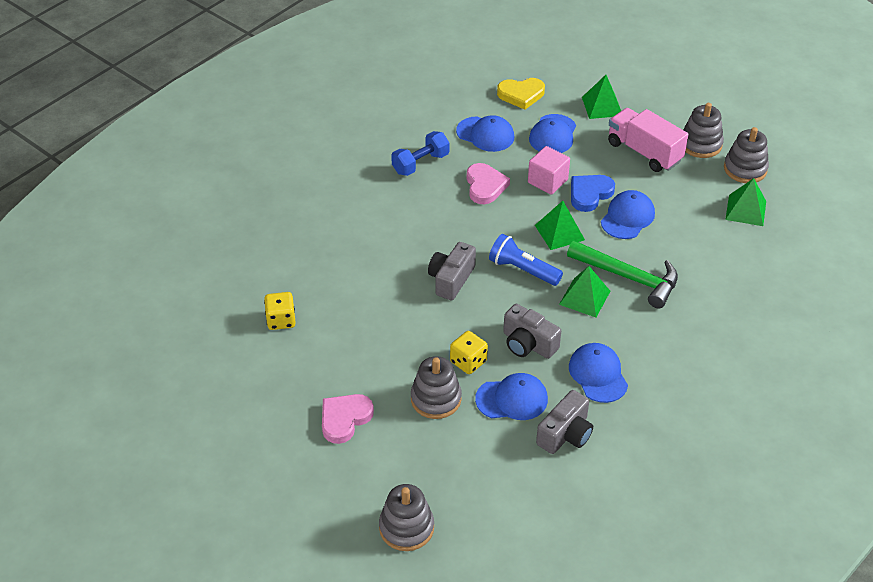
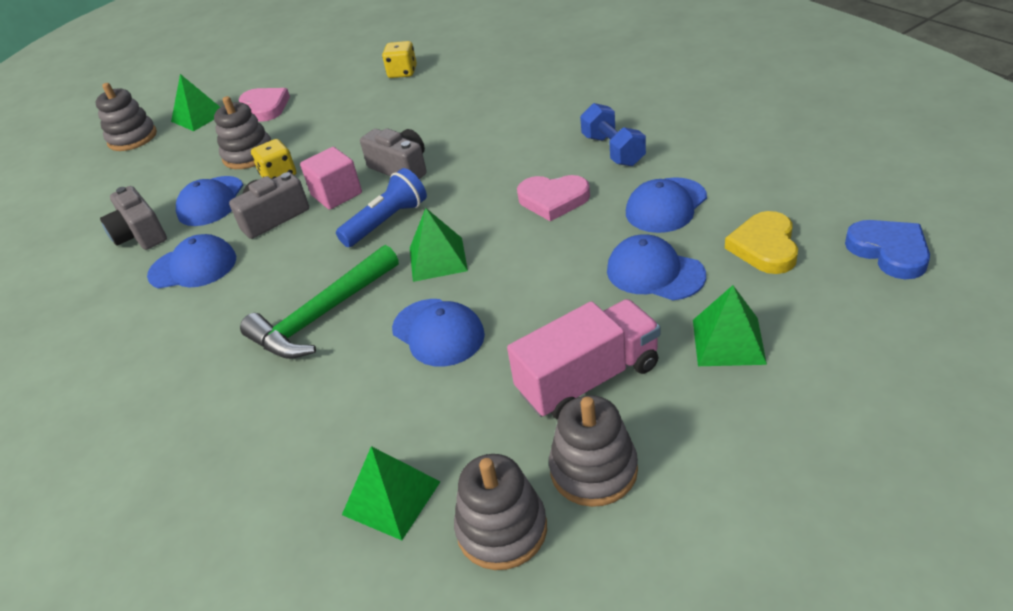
camera: 110 degrees right, 5 degrees down
(547, 181) = (546, 257): pink cube -> pink cube (336, 194)
(584, 297) = (312, 269): green pyramid -> green pyramid (199, 116)
(589, 194) = (504, 297): blue heart -> blue heart (889, 251)

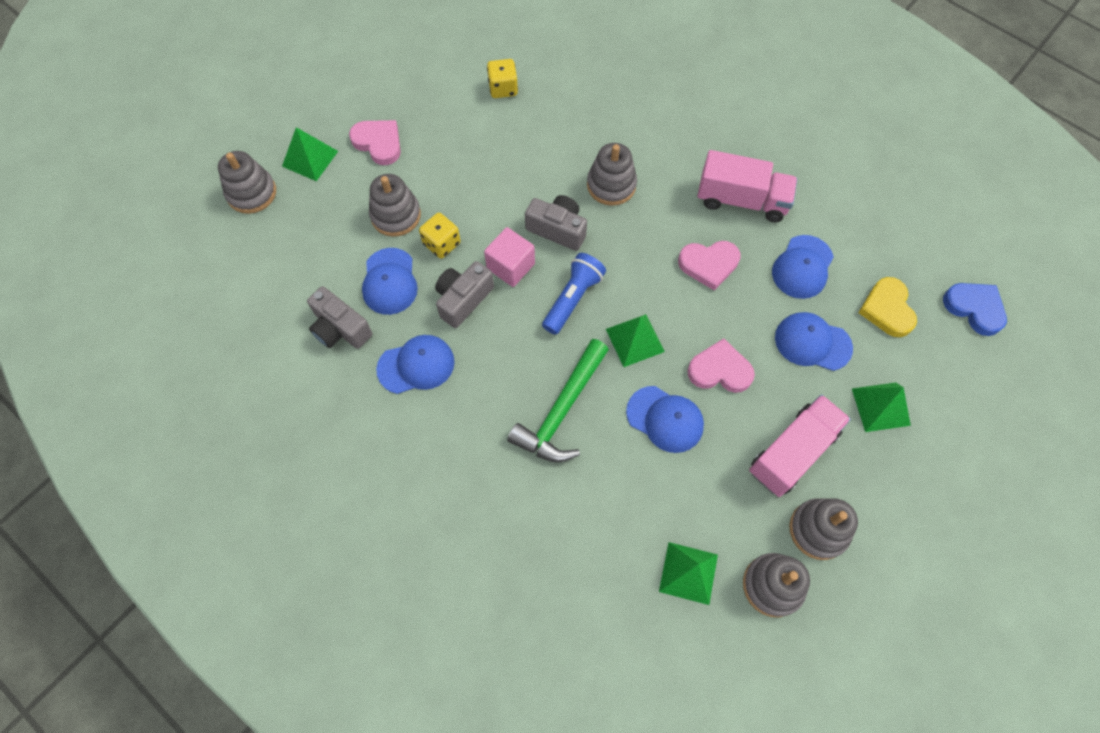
camera: 20 degrees left, 25 degrees up
(474, 137) = (611, 185): none -> grey stacking toy
(526, 291) = (720, 370): none -> pink heart
(613, 150) = (741, 200): blue dumbbell -> pink truck

